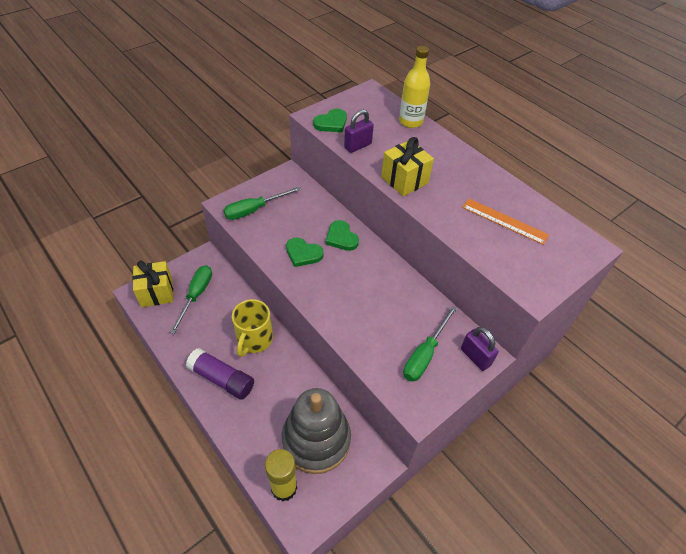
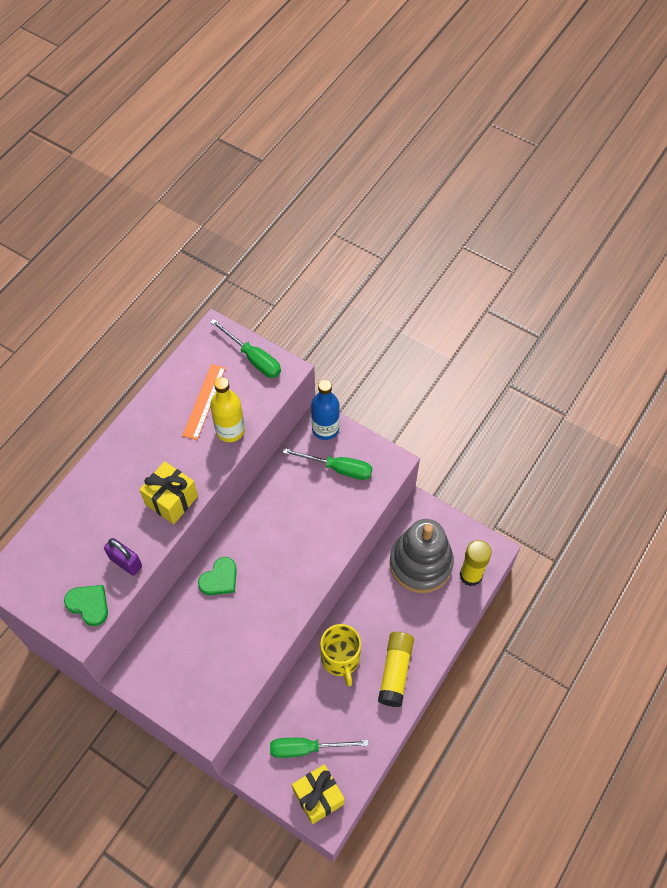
camera: 105 degrees left, 10 degrees up
(222, 379) = (395, 671): purple glue stick -> yellow glue stick
(254, 210) = (205, 689): green screwdriver -> green screwdriver (253, 358)
(254, 339) = (341, 659): yellow mug -> yellow mug turned 75 degrees clockwise
(303, 254) = (255, 610): green heart -> none
(410, 121) = (61, 516): yellow bottle -> yellow bottle (230, 430)
(475, 357) = (325, 429): purple padlock -> blue bottle

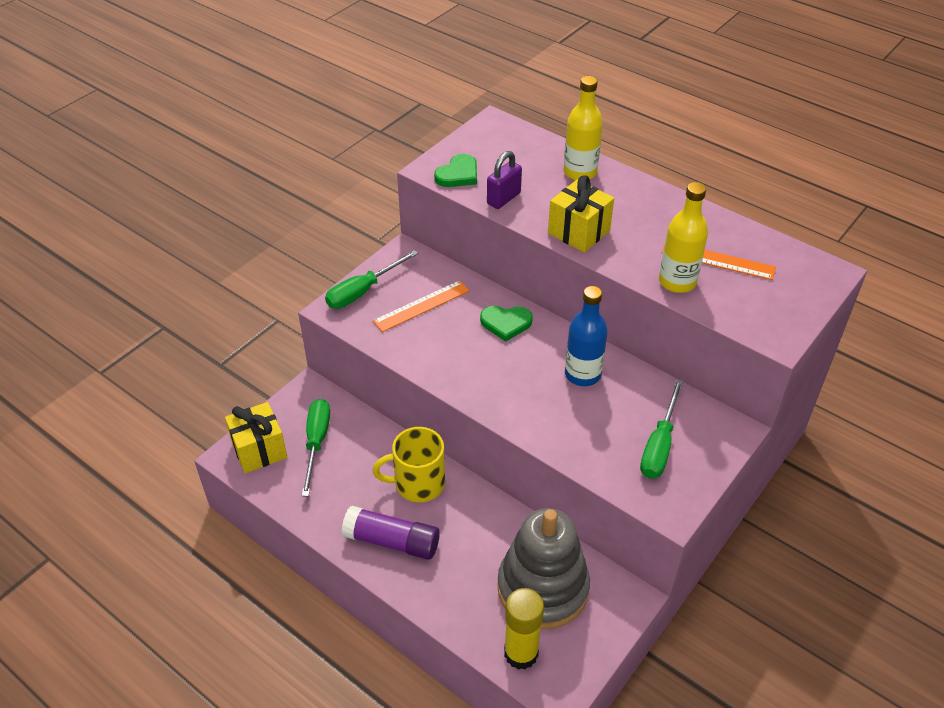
camera: 95 degrees right, 15 degrees down
(88, 500) = (580, 172): none -> yellow bottle
(200, 650) = (422, 306): none -> orange ruler
(220, 579) = (506, 323): green heart -> green heart turned 45 degrees counterclockwise
(253, 358) = (792, 306): green screwdriver -> green screwdriver (363, 291)
(325, 429) = (722, 435): blue bottle -> blue bottle (582, 374)
(395, 671) = (392, 541): yellow glue stick -> purple glue stick

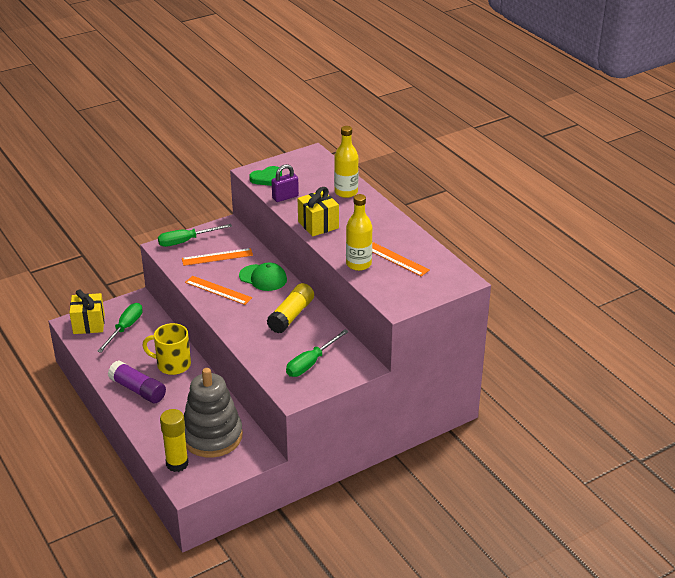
camera: 20 degrees right, 10 degrees down
(456, 360) = (218, 290): none -> orange ruler
(506, 323) = (263, 278): green heart -> green cap
(582, 374) = (291, 315): blue bottle -> yellow glue stick

